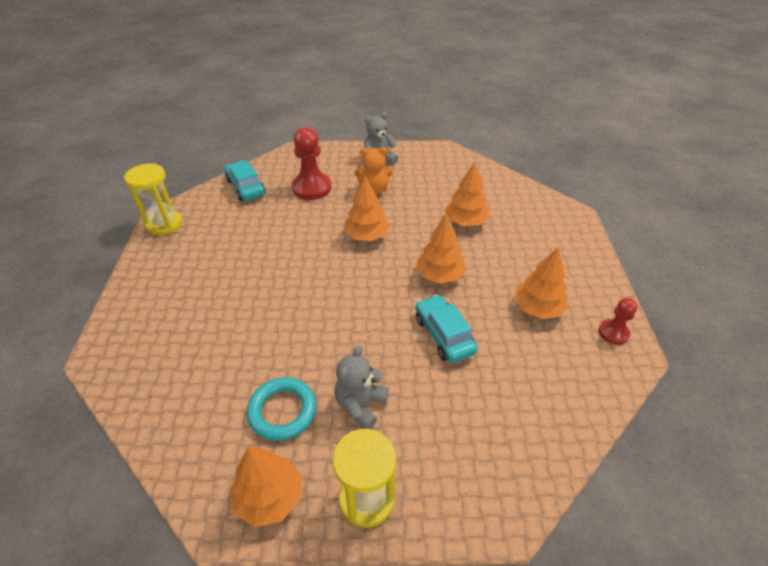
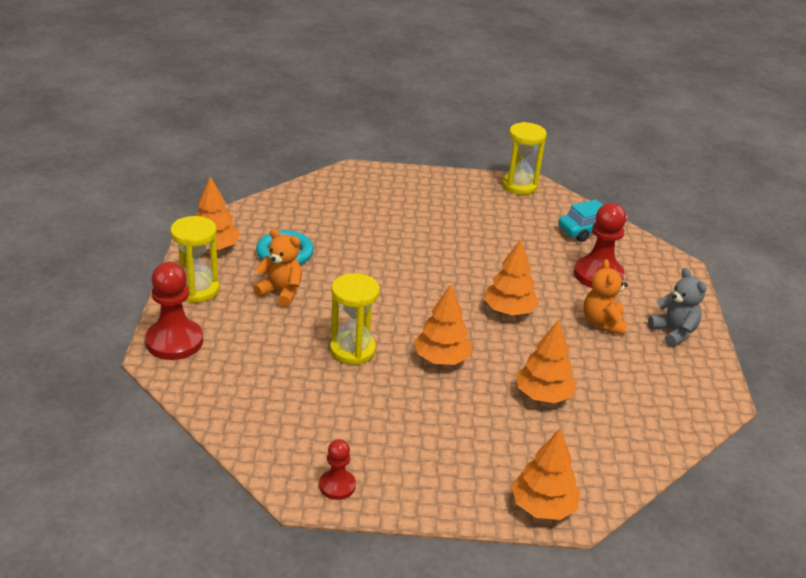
camera: 90 degrees right, 10 degrees down
(360, 405) = (281, 292): grey teddy bear -> orange teddy bear
(444, 335) = (352, 350): turquoise car -> yellow hourglass
(472, 504) = (174, 341): none -> red pawn
(537, 308) = (383, 429): orange tree -> orange tree (543, 507)

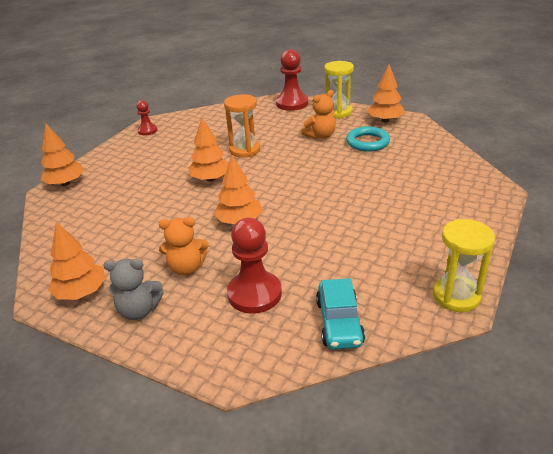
camera: 120 degrees right, 0 degrees up
(352, 350) = (245, 150): yellow hourglass -> orange hourglass
(543, 395) = (141, 209): orange tree -> orange tree (81, 292)
(602, 323) = (186, 268): orange teddy bear -> orange teddy bear turned 150 degrees clockwise

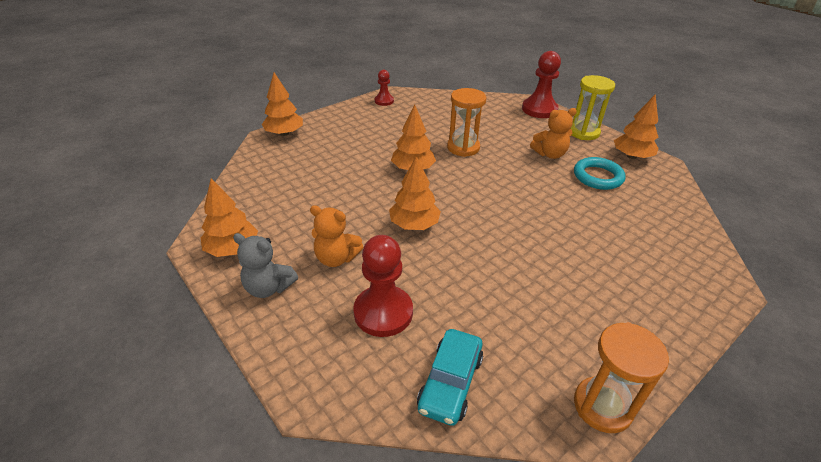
camera: 20 degrees right, 5 degrees up
(456, 296) = (602, 406): yellow hourglass -> orange hourglass

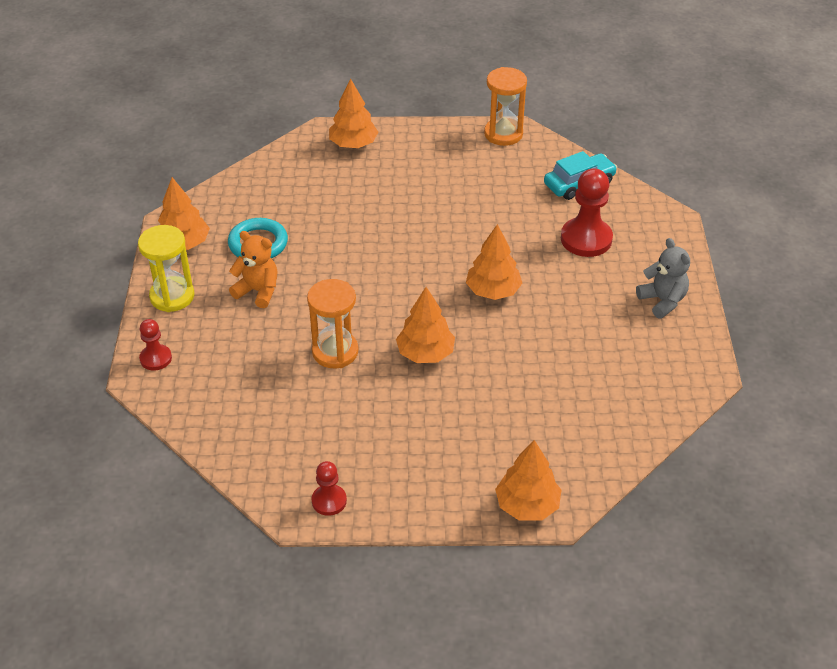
camera: 140 degrees left, 5 degrees up
(233, 249) = (677, 354): orange tree -> orange tree (353, 144)
(336, 258) = (589, 297): orange teddy bear -> none
(539, 109) = (156, 358): red pawn -> red pawn, size x0.56

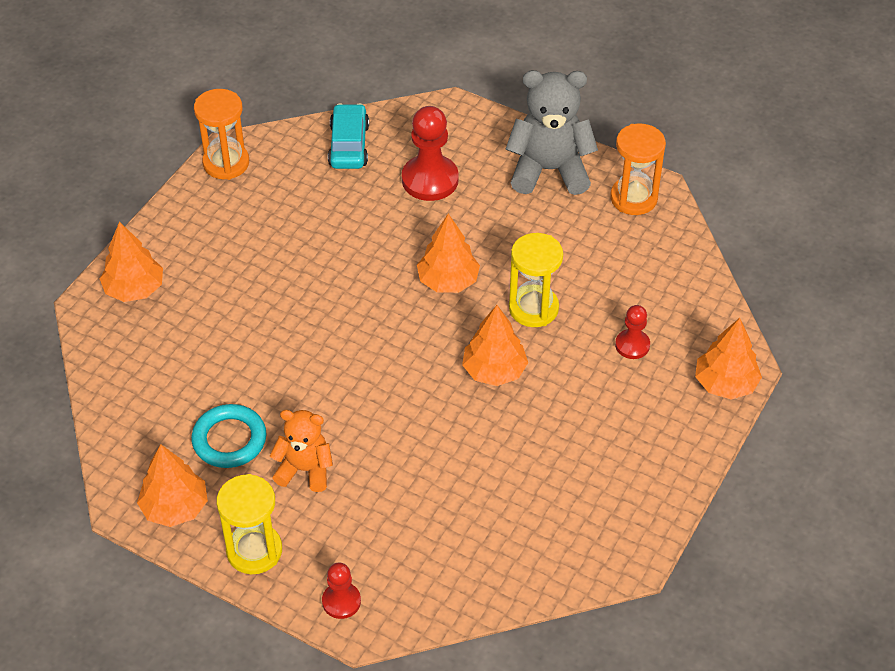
camera: 60 degrees left, 5 degrees up
(258, 291) = (305, 470): orange teddy bear -> orange teddy bear turned 45 degrees clockwise
(329, 501) = (633, 528): red pawn -> red pawn (632, 345)
(335, 352) = (441, 441): orange hourglass -> orange hourglass (633, 198)
(507, 350) = (533, 308): none -> yellow hourglass
(662, 301) = (549, 170): grey teddy bear -> grey teddy bear, size x1.65

